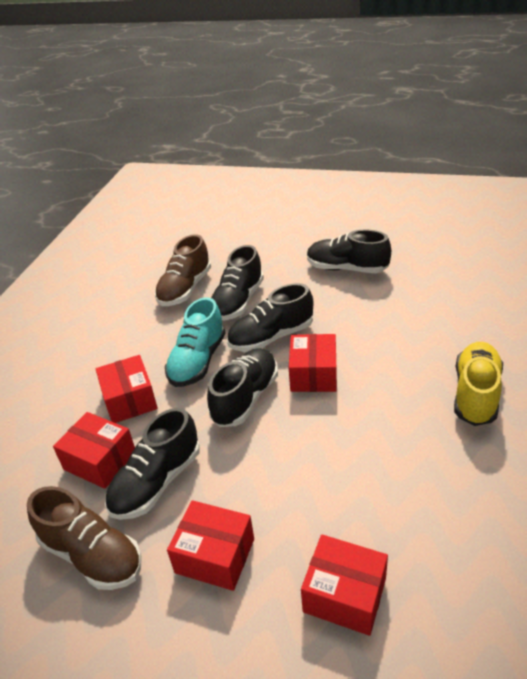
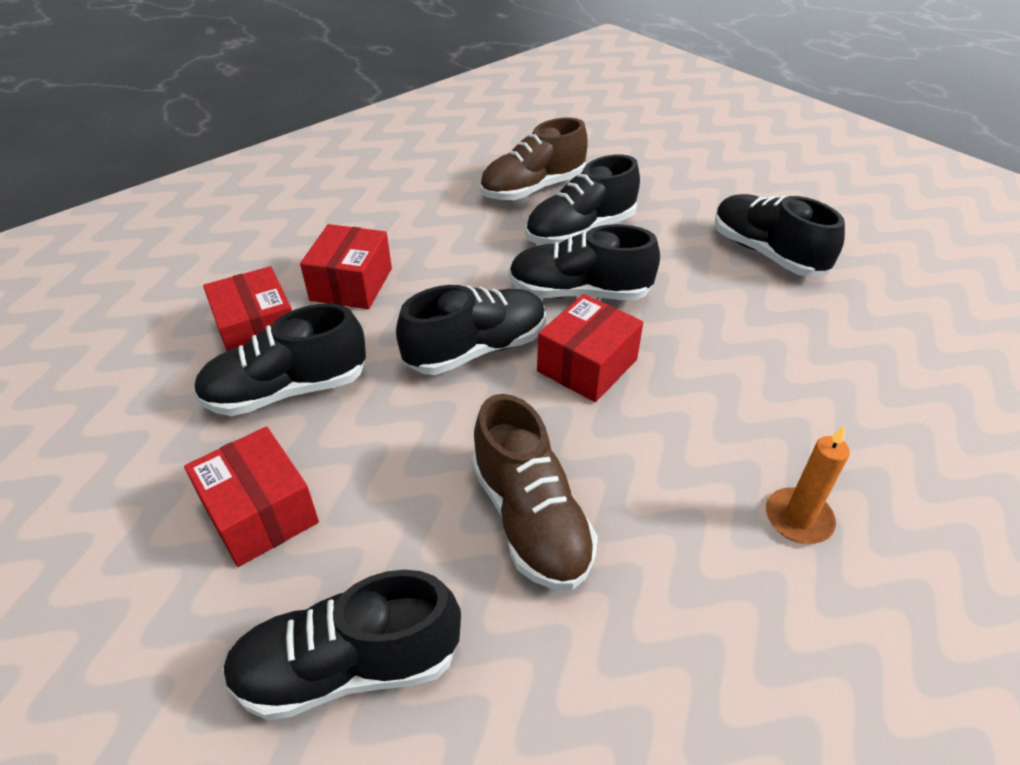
camera: 30 degrees right, 5 degrees up
(92, 555) = (152, 429): brown shoe -> brown shoe (530, 519)
(198, 361) = (465, 278): turquoise shoe -> none
(344, 595) = (349, 667): red box -> black shoe
(475, 394) = (798, 518): yellow shoe -> orange candle

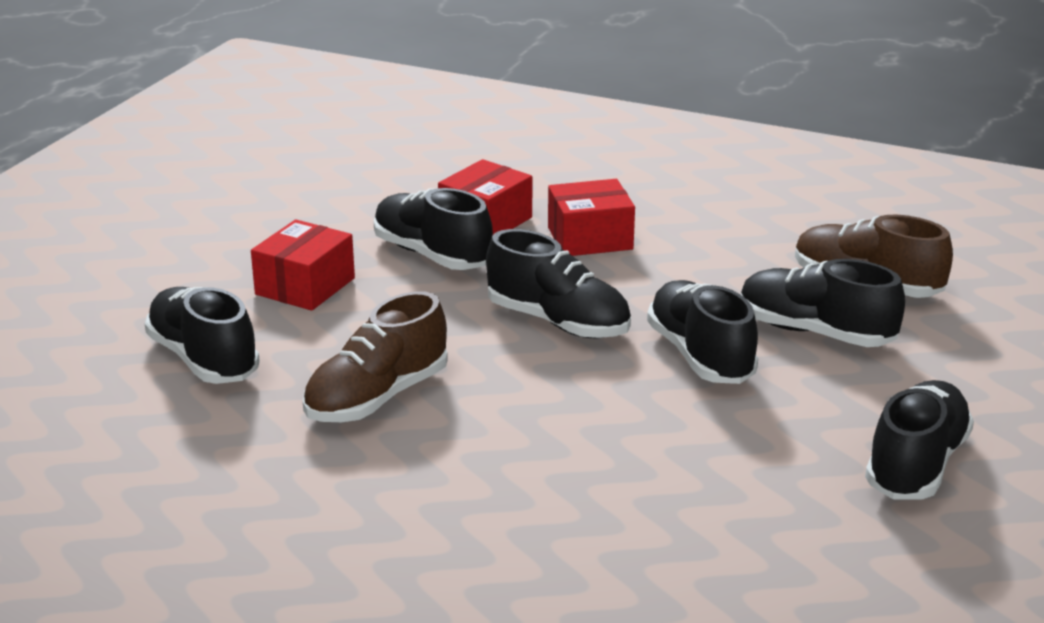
camera: 65 degrees right, 15 degrees down
(587, 365) = (589, 384): red box -> none
(798, 518) = (476, 537): orange candle -> none

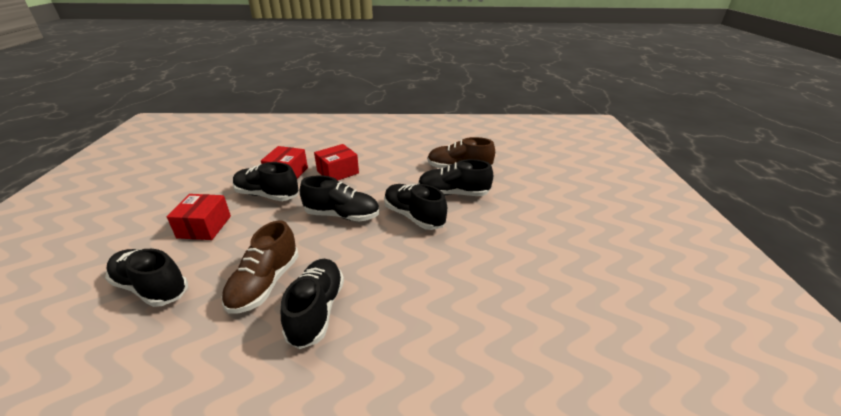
camera: 25 degrees left, 5 degrees up
(916, 465) = (533, 246): black shoe -> black shoe (317, 310)

